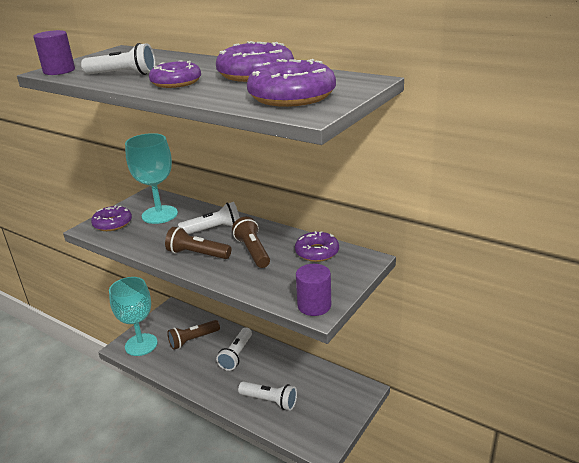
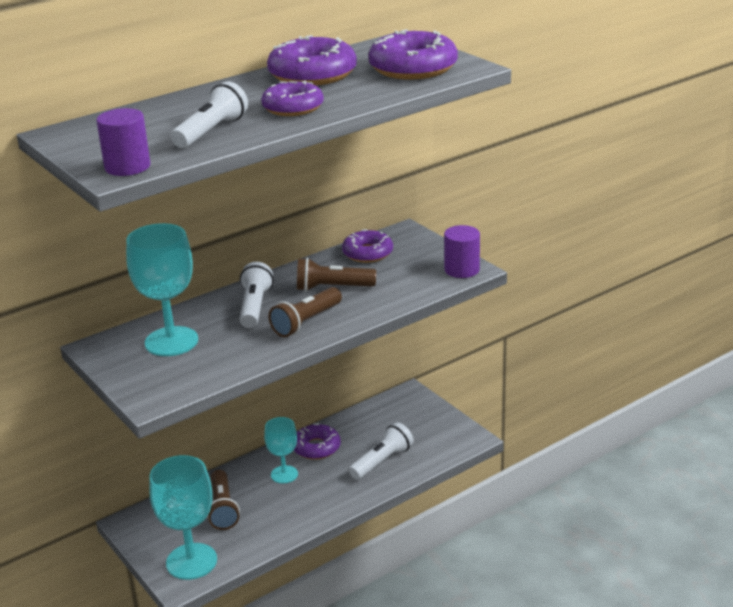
camera: 70 degrees left, 0 degrees up
(112, 223) = (157, 380): purple donut -> purple donut (316, 448)
(236, 355) = (284, 474): white flashlight -> turquoise goblet

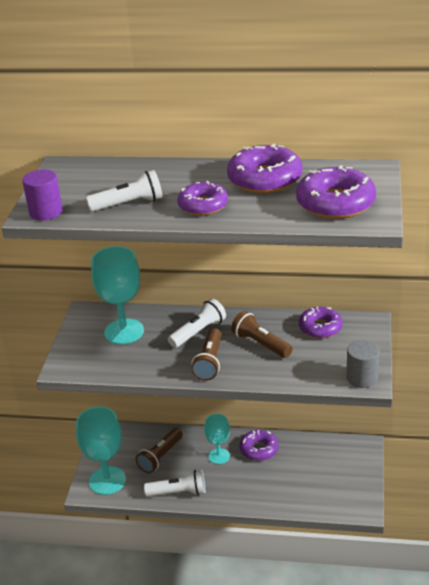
camera: 45 degrees right, 5 degrees up
(306, 322) = (210, 362): brown flashlight -> brown flashlight turned 75 degrees counterclockwise
(382, 461) = (286, 487): white flashlight -> white flashlight (178, 492)
(462, 270) = (362, 378): purple cylinder -> grey cylinder

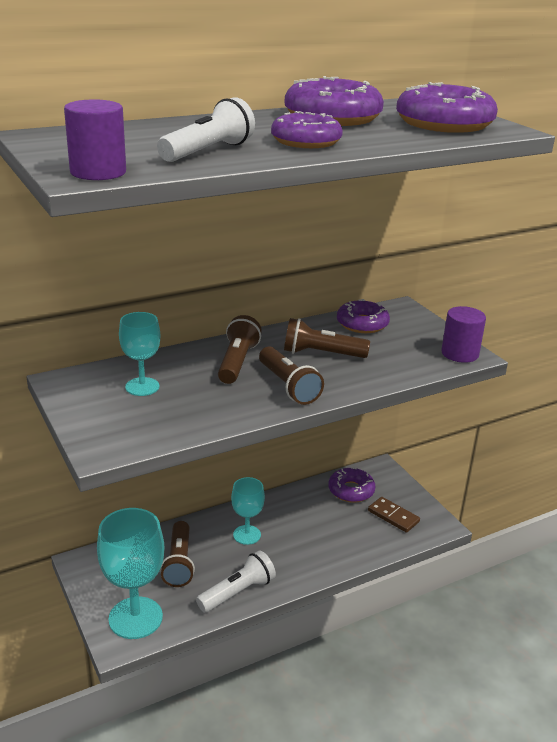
camera: 40 degrees left, 5 degrees down
(124, 331) = (142, 387): turquoise goblet -> turquoise goblet, size x0.59
(198, 332) = (237, 362): white flashlight -> brown flashlight
(259, 449) = (283, 511): purple donut -> purple donut (351, 490)
(334, 487) = (393, 516): none -> brown domino
(362, 378) = (459, 353): grey cylinder -> purple cylinder

